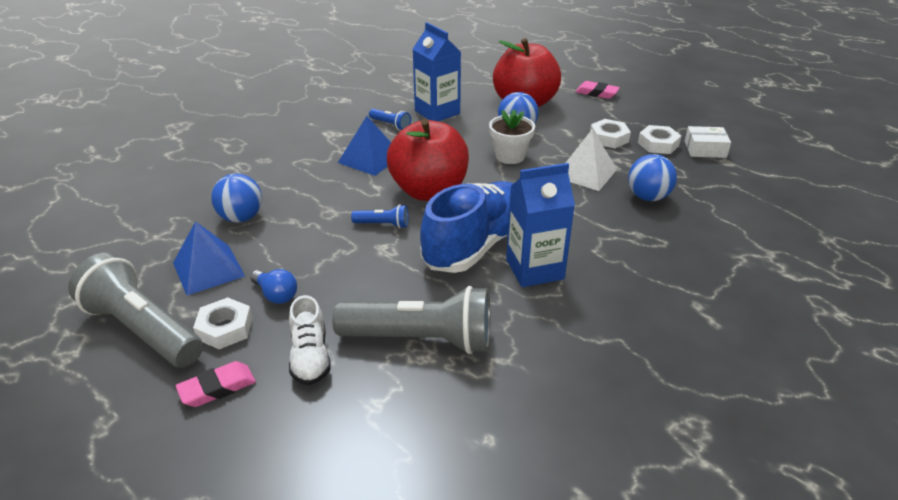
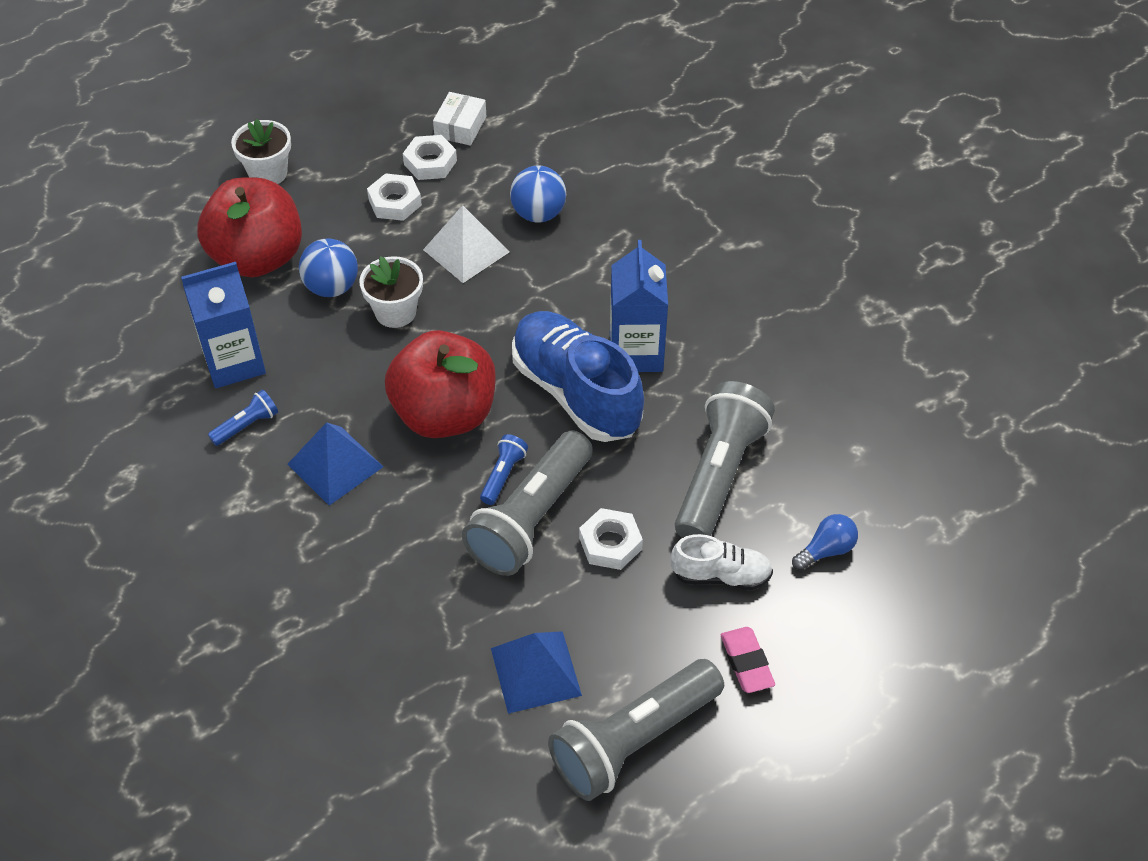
camera: 75 degrees left, 15 degrees up
(225, 328) = (654, 654): white nut -> white nut (610, 543)
(241, 217) = (430, 631): blue ball -> none
(276, 295) = (608, 600): blue light bulb -> blue light bulb (826, 550)
(346, 244) = (531, 519): none -> grey flashlight
(596, 93) = (268, 173): pink eraser -> white flower pot

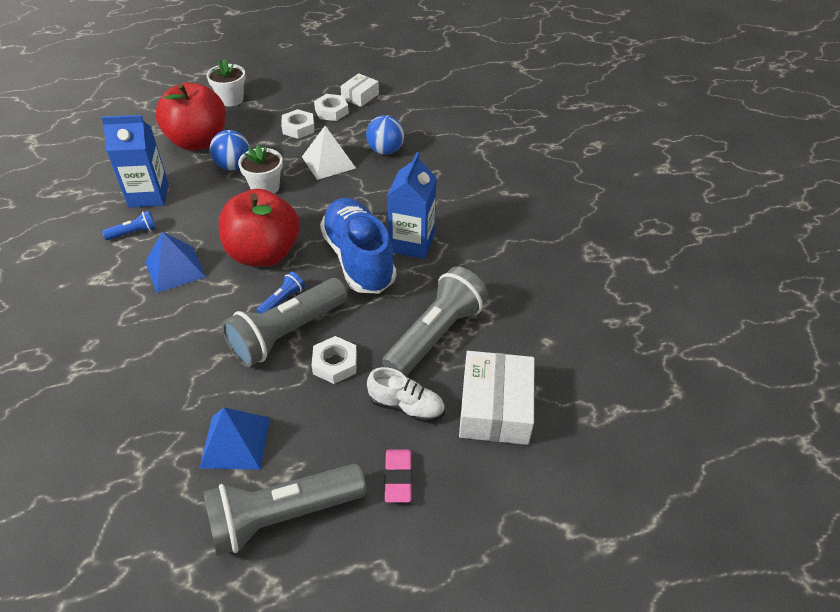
camera: 15 degrees right, 5 degrees down
(826, 550) = (495, 408): blue light bulb -> white box

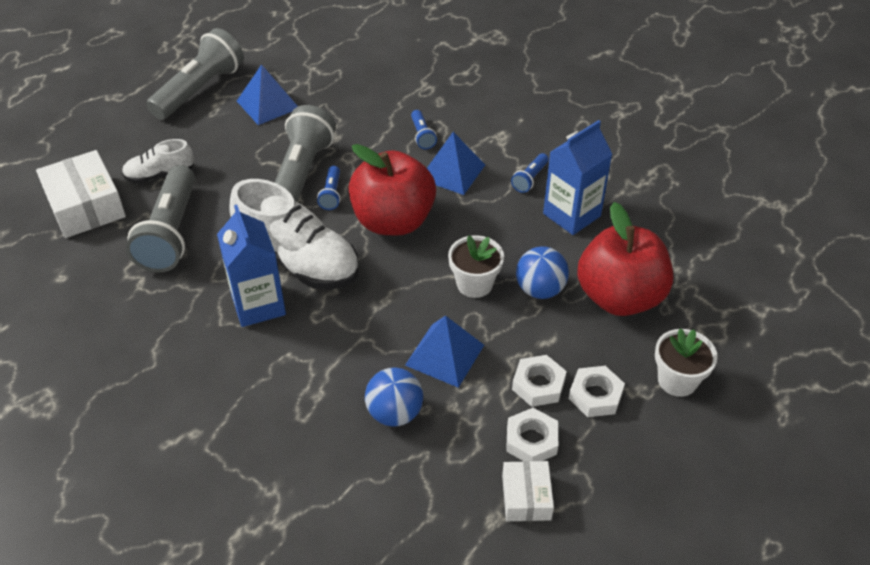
camera: 145 degrees right, 0 degrees up
(152, 315) = (422, 136): none -> blue flashlight
(328, 162) = (445, 355): white pyramid -> blue pyramid
(335, 363) = (241, 174): white nut -> white nut (595, 395)
(358, 259) = (298, 261): blue shoe -> white shoe
(398, 478) = (136, 136): pink eraser -> none

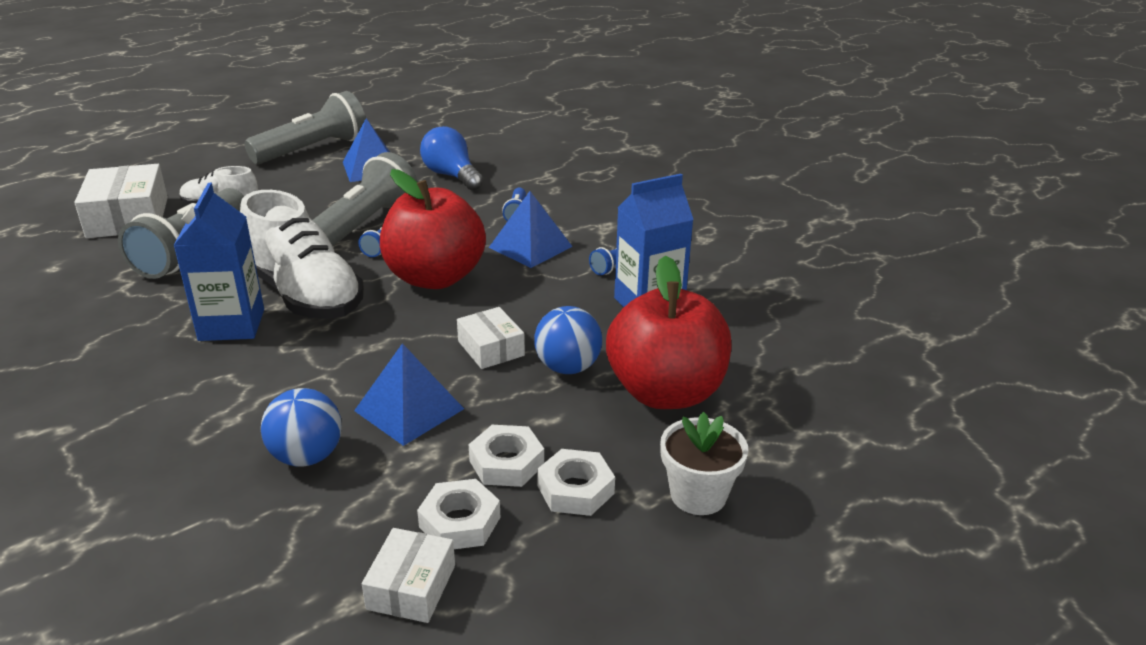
camera: 15 degrees right, 15 degrees down
(343, 101) = (451, 176): none -> blue light bulb
(474, 284) = (491, 348): white flower pot -> white box

